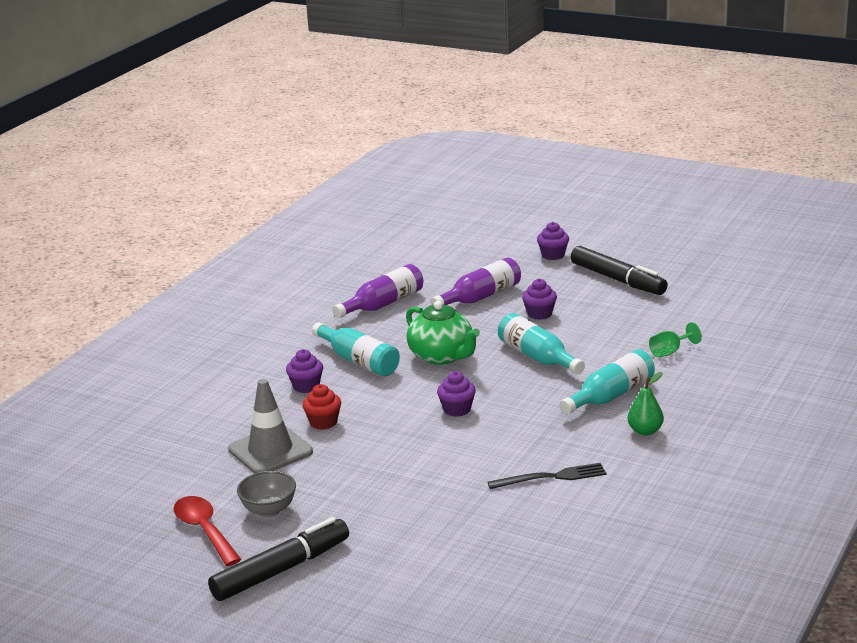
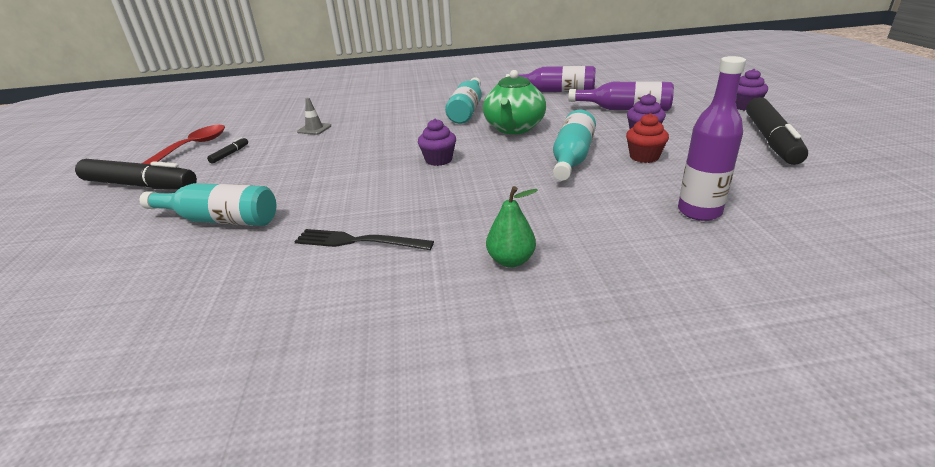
camera: 55 degrees right, 5 degrees up
(269, 510) = (230, 154): grey bowl -> black marker
(270, 451) = (314, 129): grey traffic cone -> grey traffic cone, size x0.49
(306, 386) = (412, 110): purple cupcake -> none
(323, 422) = (368, 129): red cupcake -> red cupcake (644, 157)
(551, 477) = (358, 241): black fork -> black fork turned 150 degrees clockwise
(611, 395) = (557, 213): turquoise bottle -> turquoise bottle (219, 220)
(670, 352) = (699, 212): green goblet -> purple bottle

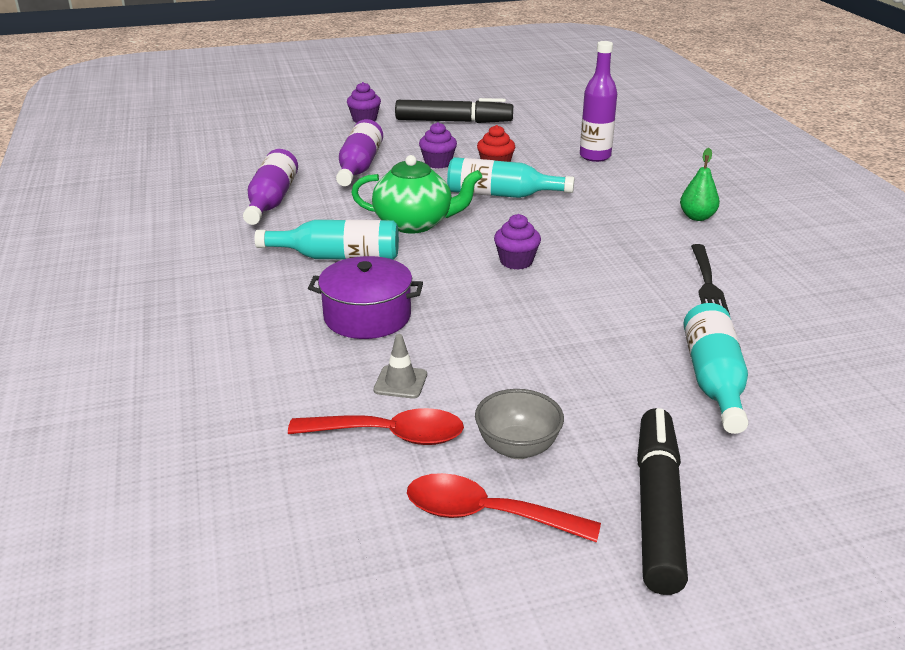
camera: 100 degrees left, 0 degrees up
(230, 154) = (517, 448): black marker -> grey bowl
(273, 128) = (389, 435): none -> red spoon
(388, 120) = (367, 316): none -> purple pot

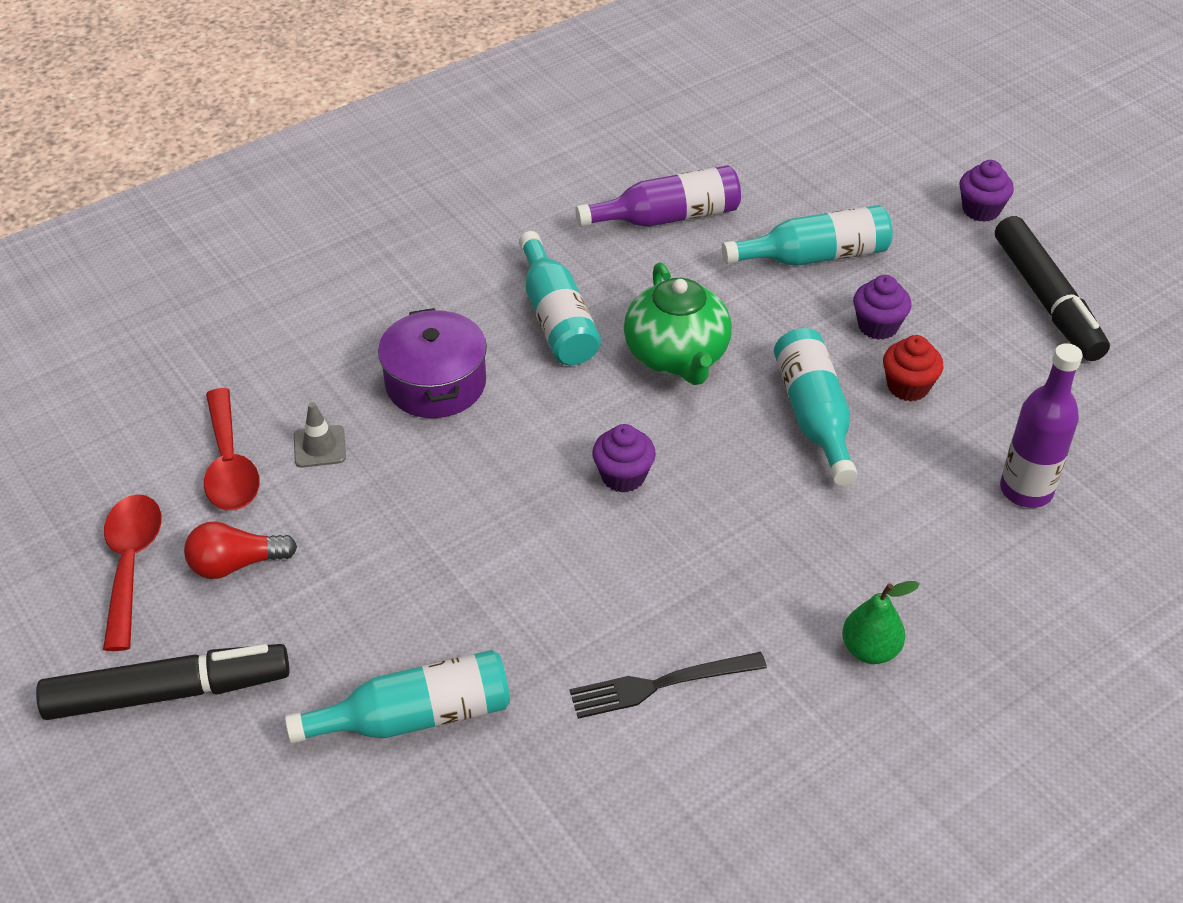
camera: 70 degrees right, 15 degrees up
(359, 167) = (814, 256): purple bottle -> turquoise bottle
(517, 448) = (236, 564): grey bowl -> red light bulb

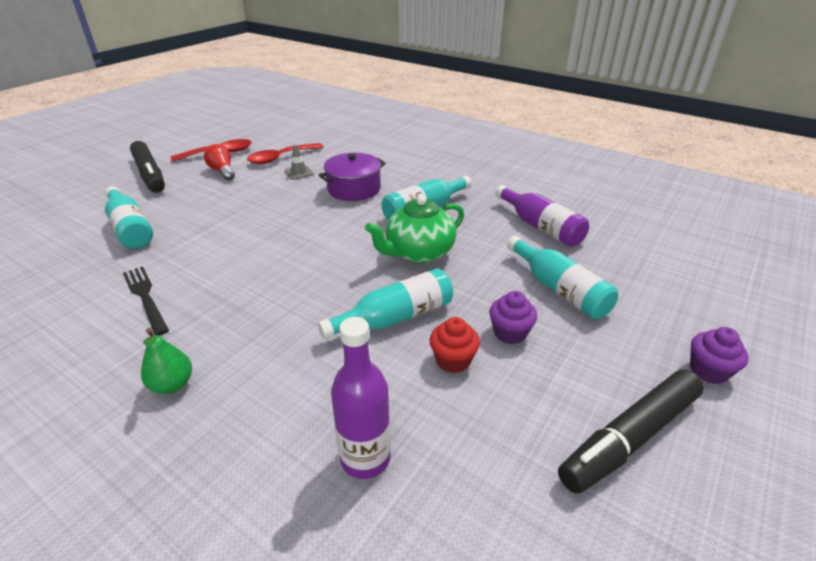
camera: 70 degrees right, 10 degrees down
(623, 476) = (308, 254): purple cupcake -> none

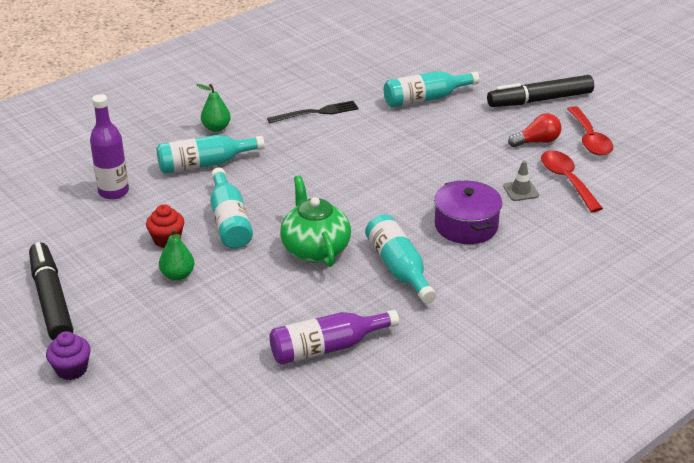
camera: 105 degrees right, 0 degrees up
(509, 333) = (178, 275): purple cupcake -> green pear
(559, 289) = (214, 322): turquoise bottle -> turquoise bottle (205, 164)

